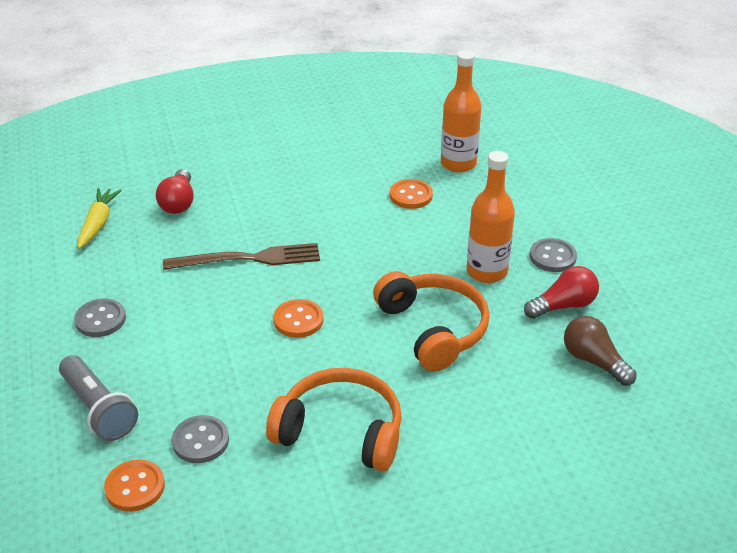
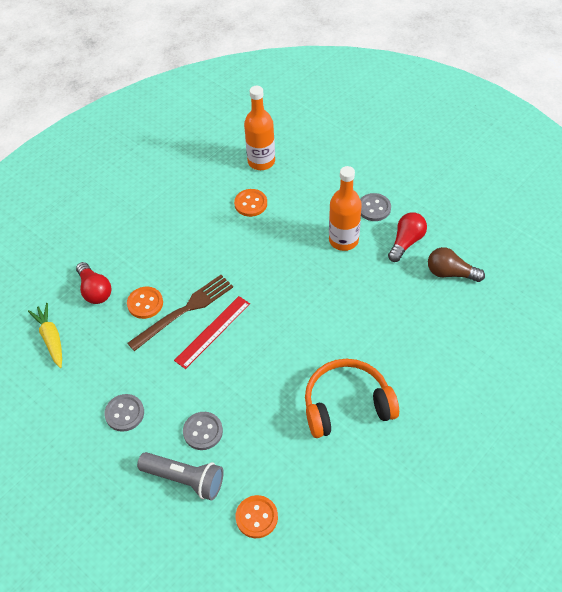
camera: 30 degrees left, 15 degrees up
(200, 441) = (269, 462): grey button -> grey button (203, 431)
(259, 290) = (212, 331): none -> red ruler
(298, 320) = (257, 340): orange button -> orange button (145, 303)
(433, 329) = (344, 301): orange headphones -> none

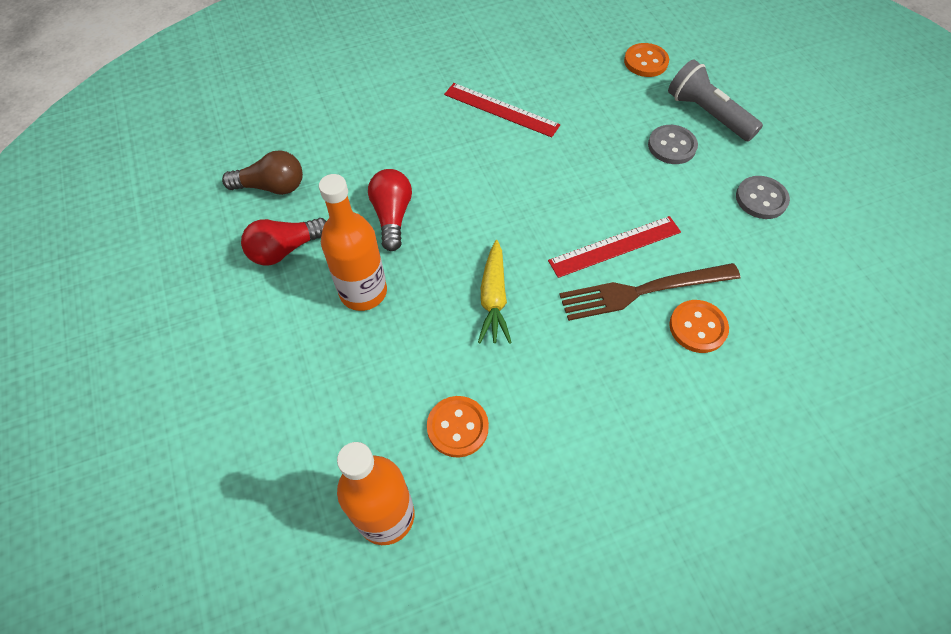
camera: 155 degrees left, 5 degrees up
(51, 338) = (854, 337): yellow carrot -> yellow carrot (493, 299)
(95, 290) = (773, 385): red light bulb -> red light bulb (392, 216)
(346, 404) = (501, 110): orange headphones -> red ruler
(374, 208) = (281, 321): grey button -> none
(450, 273) = (272, 187): brown light bulb -> brown light bulb turned 45 degrees counterclockwise

